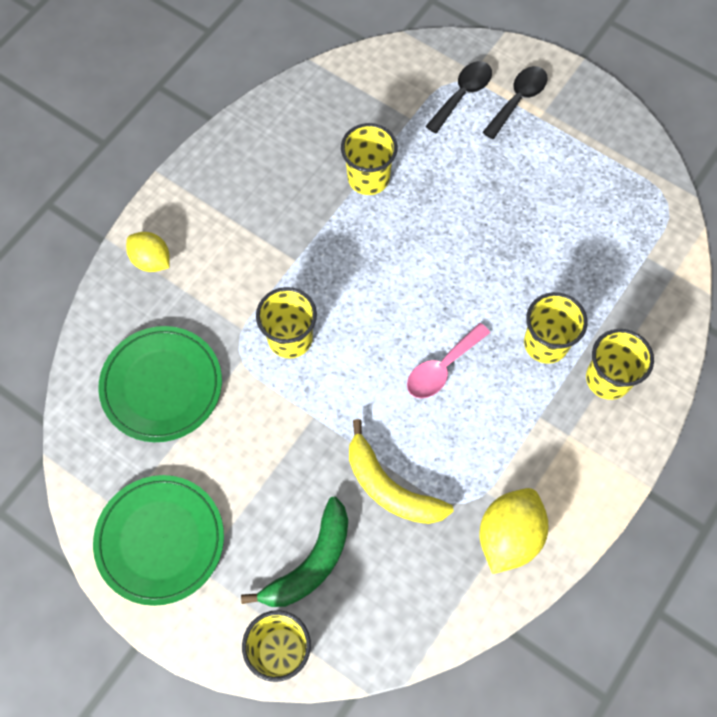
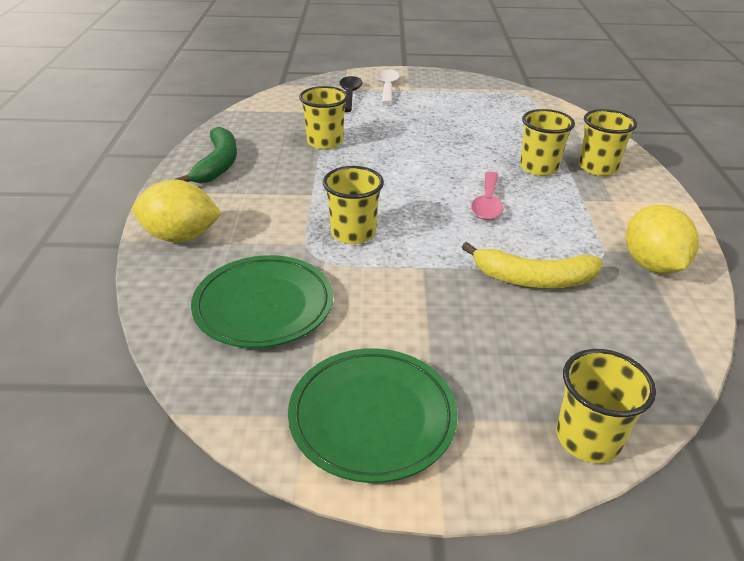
camera: 35 degrees left, 30 degrees down
(151, 260) = (181, 237): yellow lemon -> yellow lemon, size x1.54
(310, 562) = (532, 357): green banana -> green banana (217, 164)
(518, 100) = (387, 87): black spoon -> white spoon

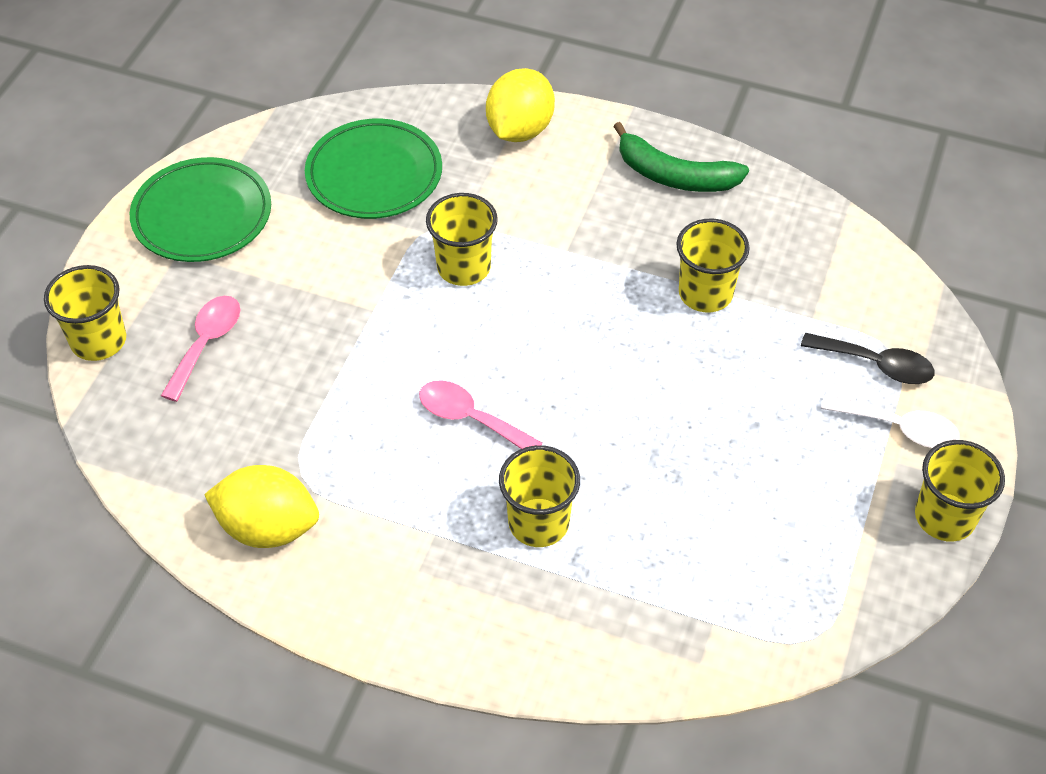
camera: 110 degrees right, 15 degrees up
(528, 353) = (206, 343): none -> pink spoon
(534, 279) = (304, 398): yellow banana -> none
(597, 168) = (509, 603): yellow cup -> yellow cup (944, 517)

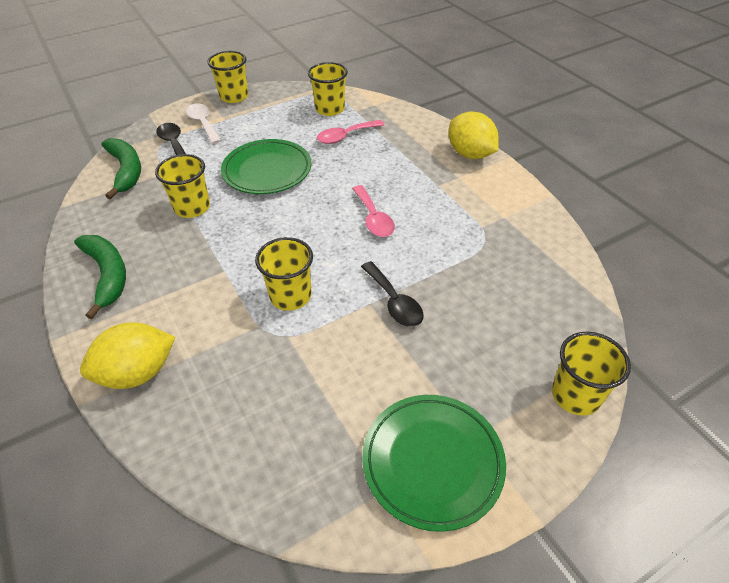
camera: 140 degrees left, 5 degrees down
(206, 343) = (495, 345): pink spoon -> pink spoon (345, 136)
(268, 527) = (519, 226): yellow lemon -> yellow lemon (470, 154)
(348, 326) = (394, 302): none -> black spoon
(374, 174) = (272, 407): green plate -> green plate (267, 170)
(538, 523) = (386, 166): yellow cup -> yellow cup (330, 109)
(863, 287) = (126, 171): none -> green banana

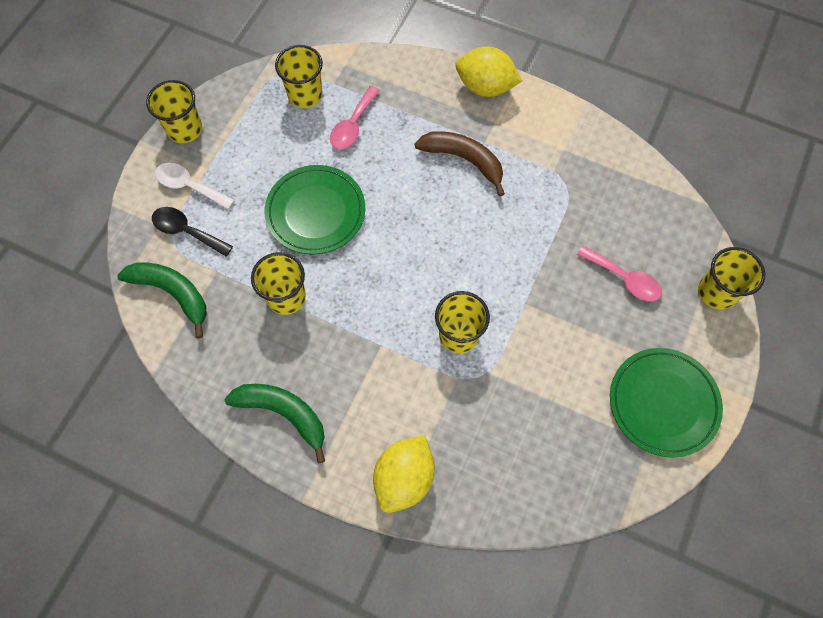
camera: 35 degrees left, 20 degrees up
(373, 218) = (460, 213): pink spoon -> pink spoon (624, 279)
(394, 302) = (542, 290): black spoon -> none
(410, 188) = (464, 160): none -> brown banana

